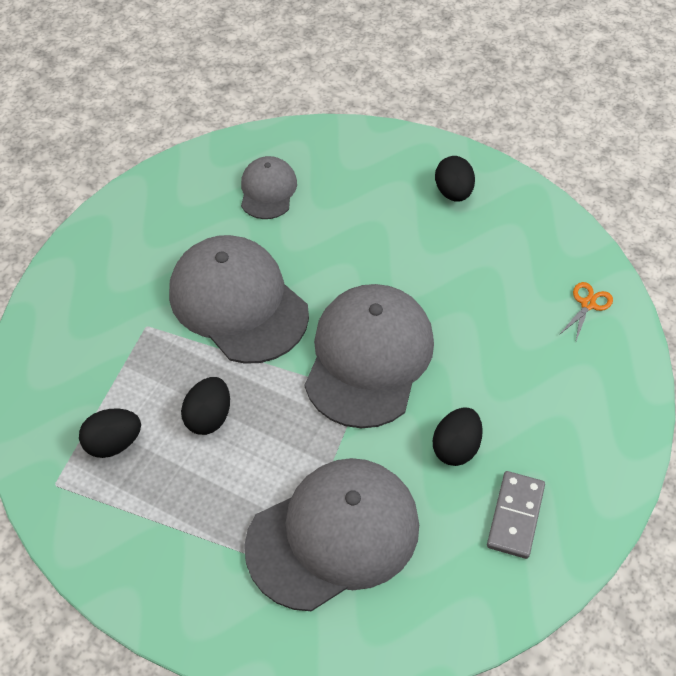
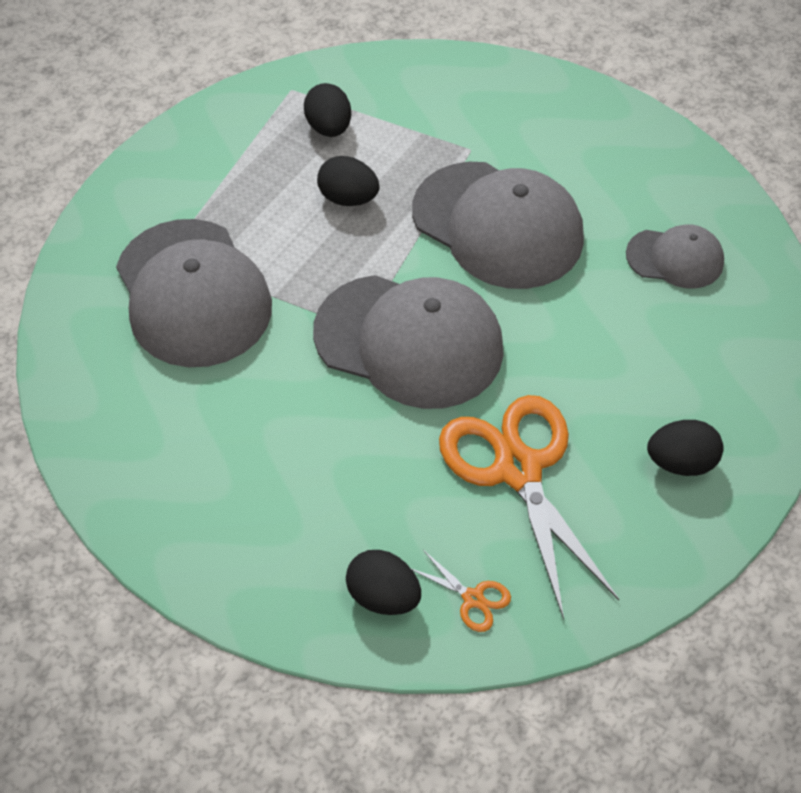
camera: 95 degrees right, 0 degrees up
(238, 302) = (498, 225): grey cap -> grey cap turned 75 degrees clockwise
(456, 447) = (275, 412): black egg -> black egg (383, 596)
(476, 282) = (518, 468): none -> orange scissors
(515, 516) = (178, 458): grey domino -> none

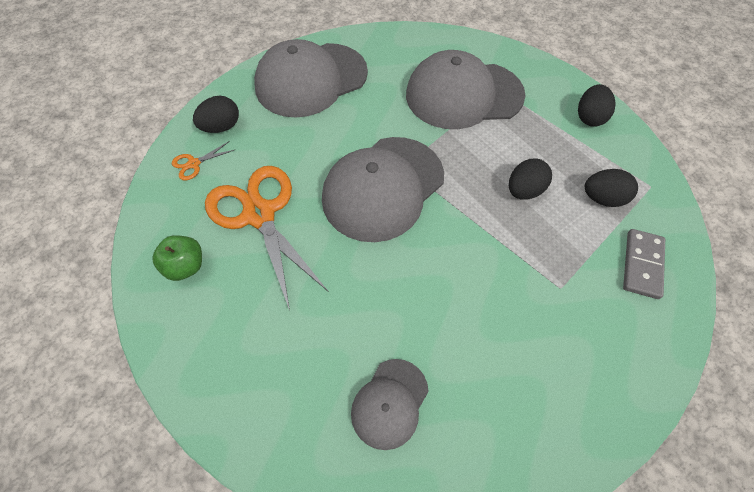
camera: 110 degrees right, 5 degrees up
(408, 90) = (642, 264): none -> grey domino
(498, 225) = (470, 277): grey cap -> grey cap (311, 80)
(518, 468) = (259, 214): orange scissors -> orange scissors turned 120 degrees counterclockwise
(638, 519) = (185, 266): none -> green apple
(680, 462) = (208, 312): black egg -> black egg (589, 117)

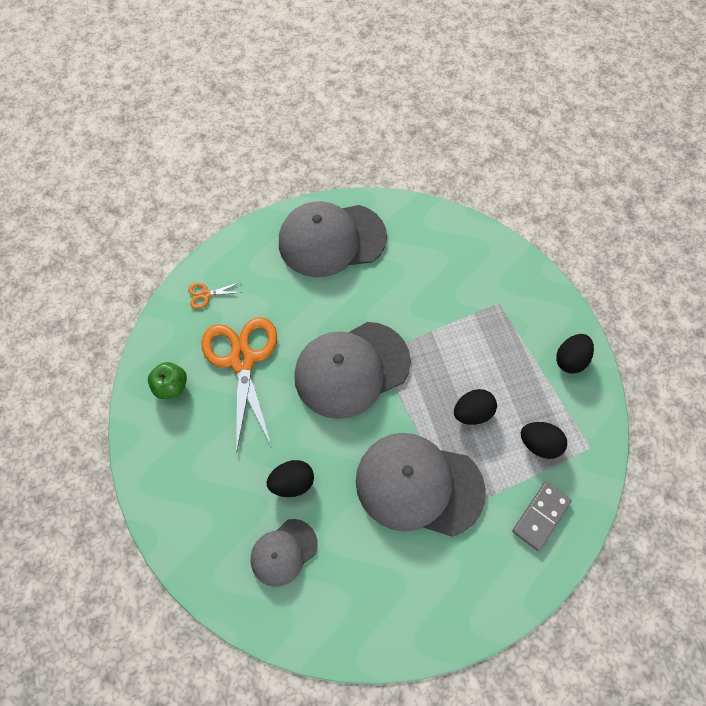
camera: 20 degrees right, 5 degrees up
(221, 127) = (239, 265): black egg -> black egg (292, 482)
(463, 95) = (462, 298): grey cap -> grey cap (418, 485)

